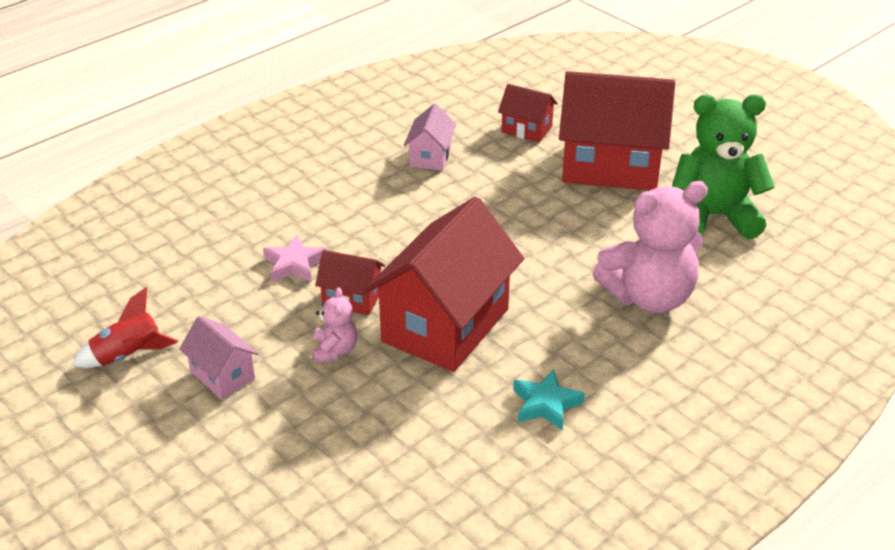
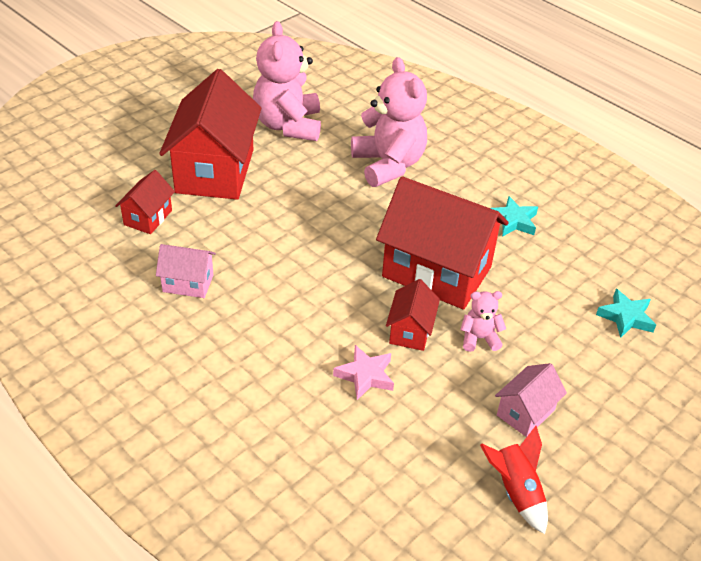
camera: 95 degrees left, 5 degrees up
(357, 492) = (626, 317): none -> turquoise star
(713, 216) = (288, 125): green teddy bear -> pink teddy bear

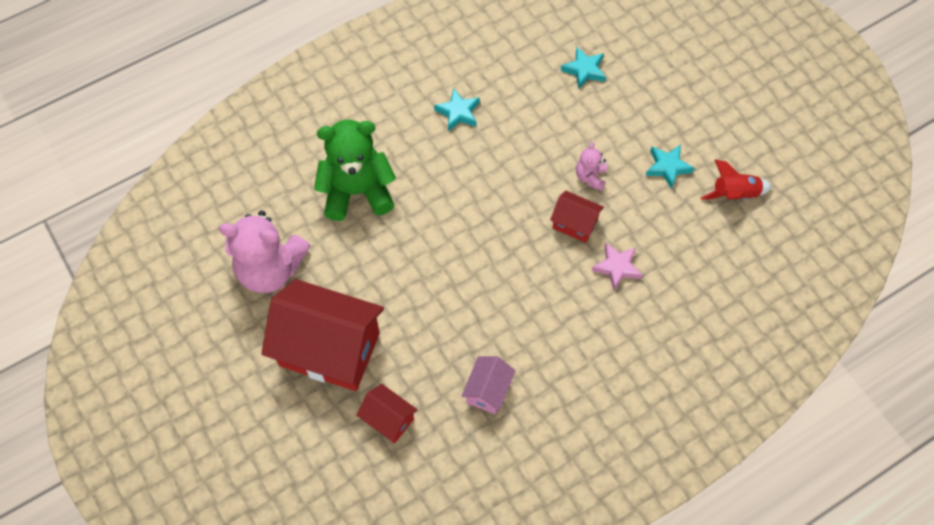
camera: 75 degrees left, 20 degrees up
(388, 165) = (357, 191): pink teddy bear -> green teddy bear
(437, 272) = (510, 187): red house -> none
(525, 413) = (667, 167): pink house -> turquoise star

